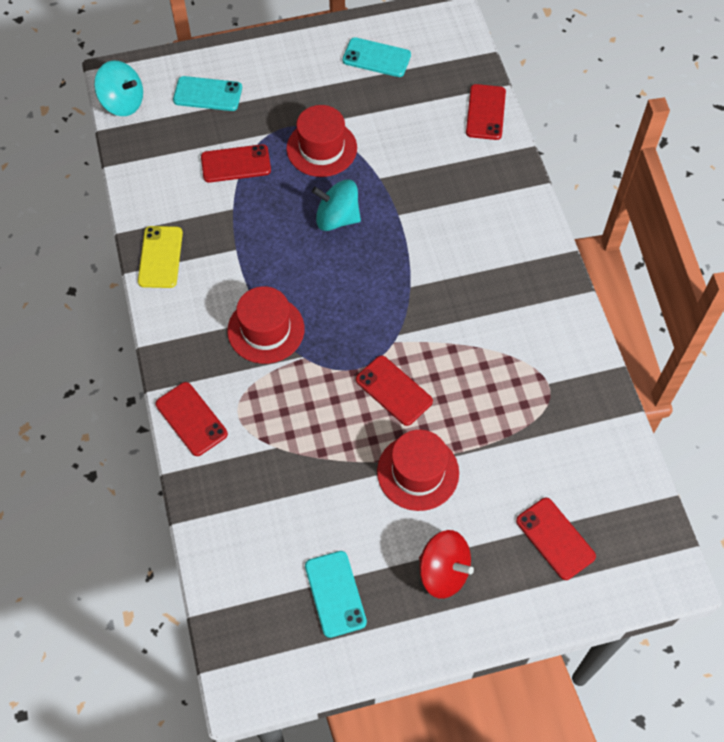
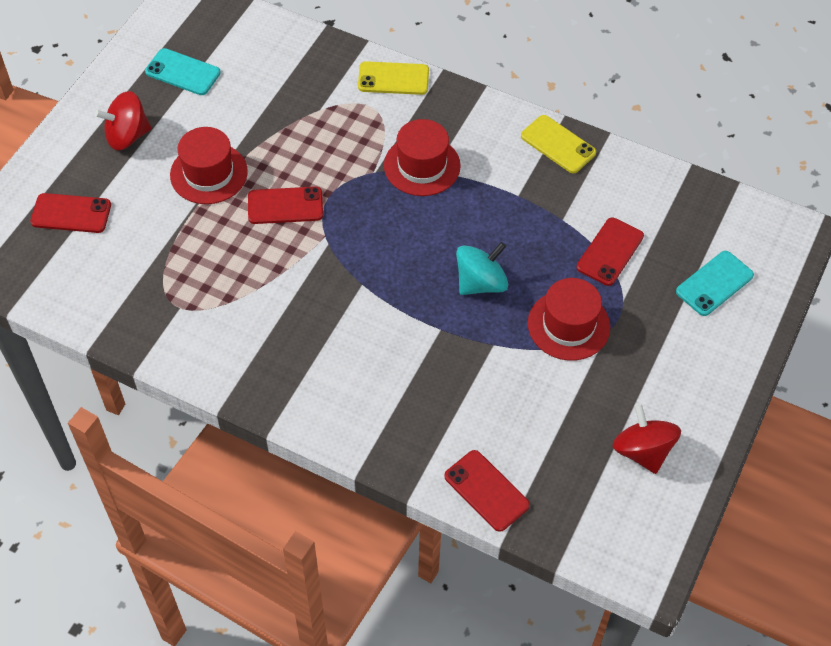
camera: 130 degrees right, 5 degrees down
(123, 103) = (758, 217): turquoise spinning top -> none
(191, 419) = (393, 79): red phone -> yellow phone
(376, 58) = (642, 451): turquoise phone -> red spinning top

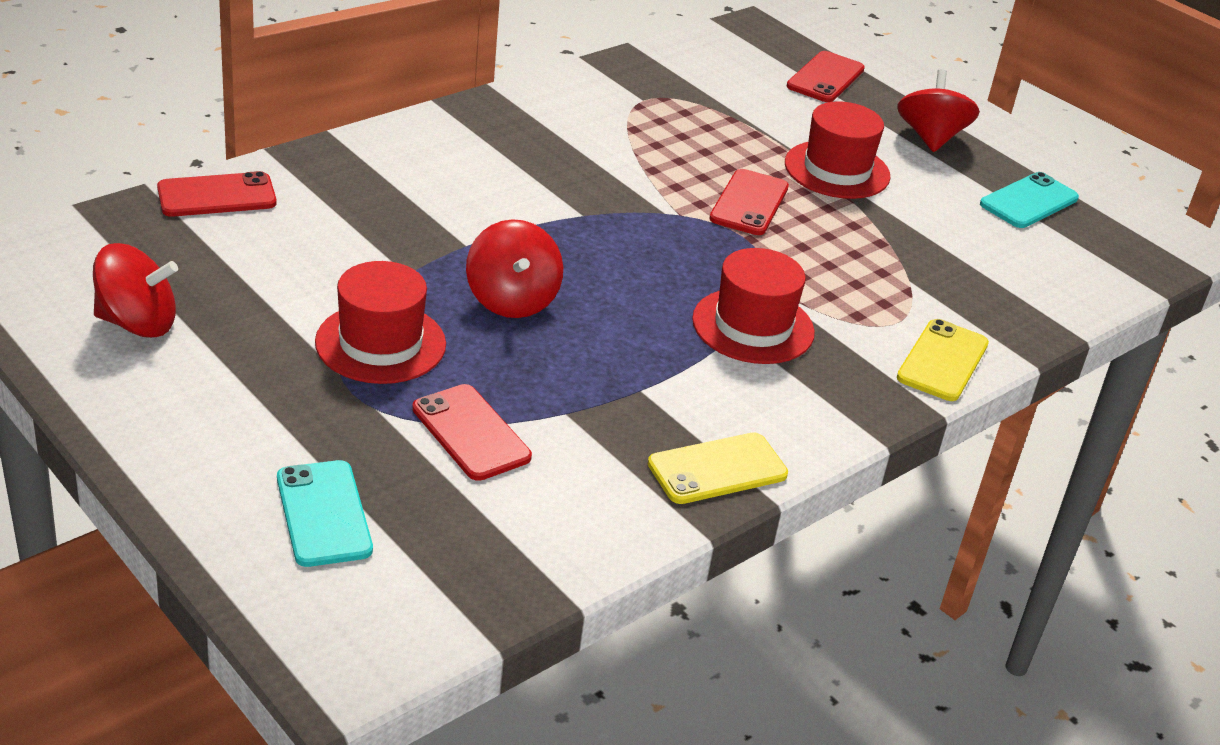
camera: 110 degrees right, 20 degrees down
(480, 283) = (512, 300): turquoise spinning top -> red spinning top

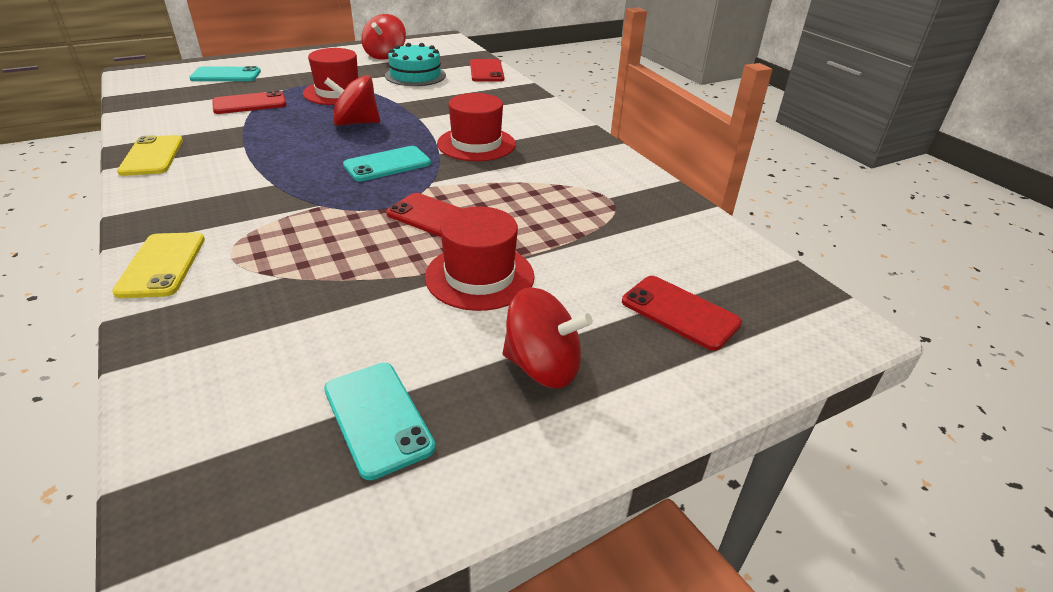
camera: 105 degrees right, 0 degrees up
(261, 270) = (415, 75): none -> turquoise cake
(638, 251) = (387, 164): none -> turquoise phone
(753, 326) = (274, 190): red hat -> red hat (476, 144)
(942, 361) = (162, 265): yellow phone -> yellow phone turned 45 degrees clockwise

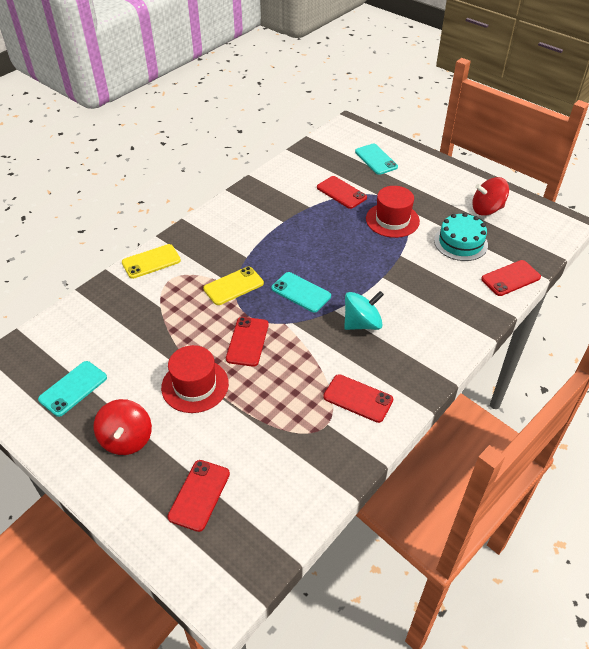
camera: 70 degrees right, 10 degrees up
(152, 156) = (248, 196): yellow phone -> yellow phone (233, 286)
(356, 123) = (349, 251): red spinning top -> none
(476, 144) = (362, 323): red hat -> turquoise spinning top
(583, 172) = (358, 398): none -> red phone

